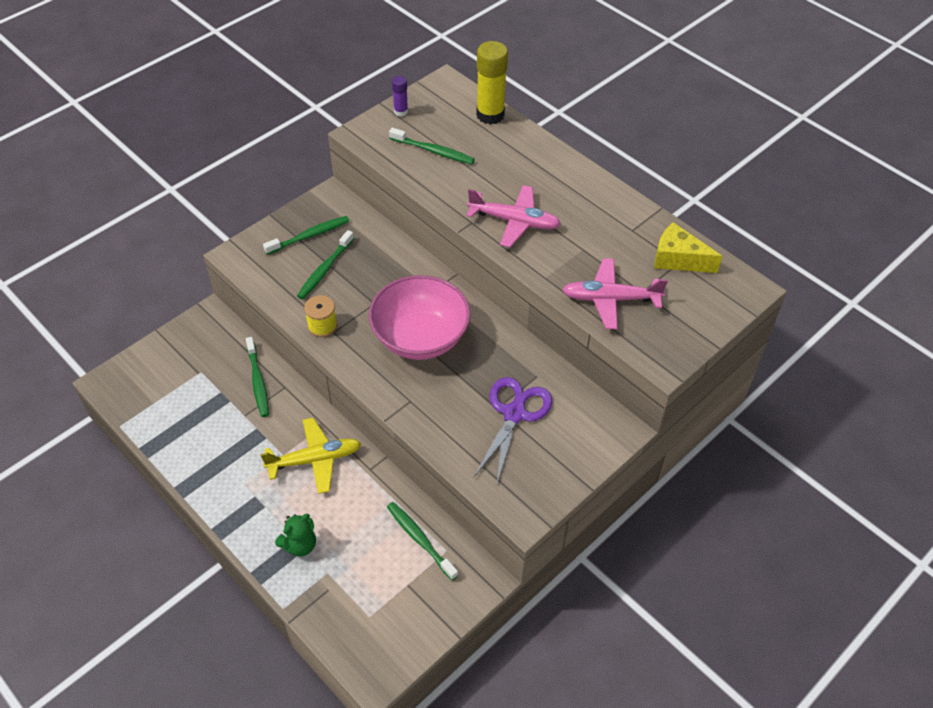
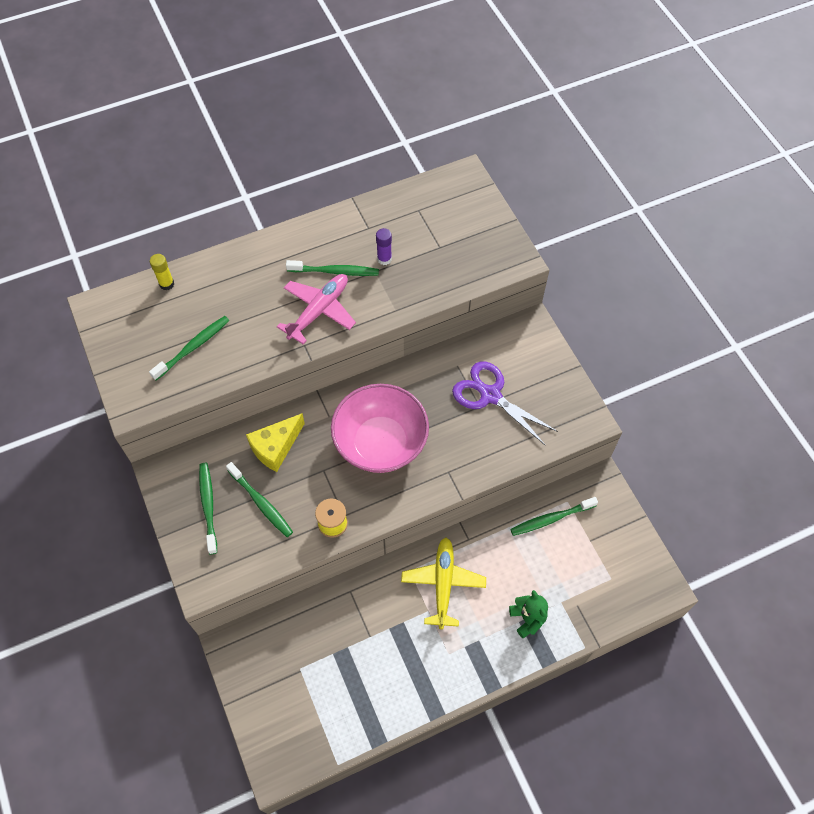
camera: 70 degrees left, 10 degrees up
(258, 381) = (334, 614): green toothbrush -> green toothbrush (335, 271)
(401, 112) = (119, 359): purple glue stick -> purple glue stick (384, 259)
(490, 115) = (167, 284): yellow glue stick -> yellow glue stick, size x0.50
(610, 299) = (439, 271): pink plane -> none
(678, 259) = (415, 209): yellow cheese -> yellow cheese (276, 447)

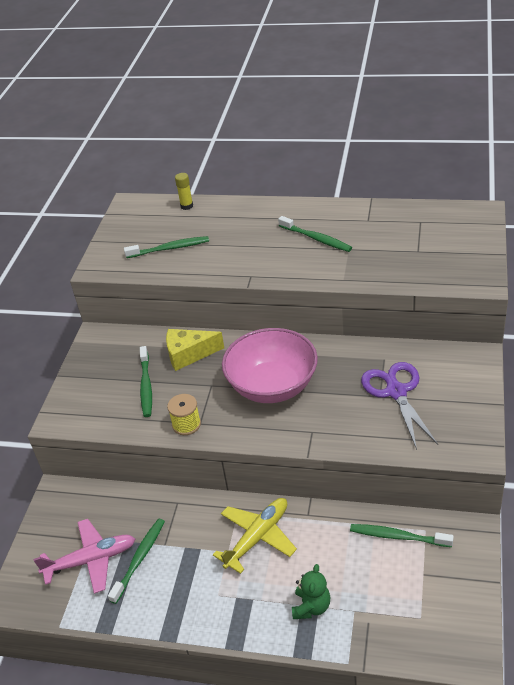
camera: 40 degrees right, 20 degrees down
(208, 506) = (108, 371): green toothbrush -> green toothbrush (139, 559)
(319, 311) = (281, 259): pink plane -> pink plane (91, 560)
(384, 259) = (363, 243): purple glue stick -> none

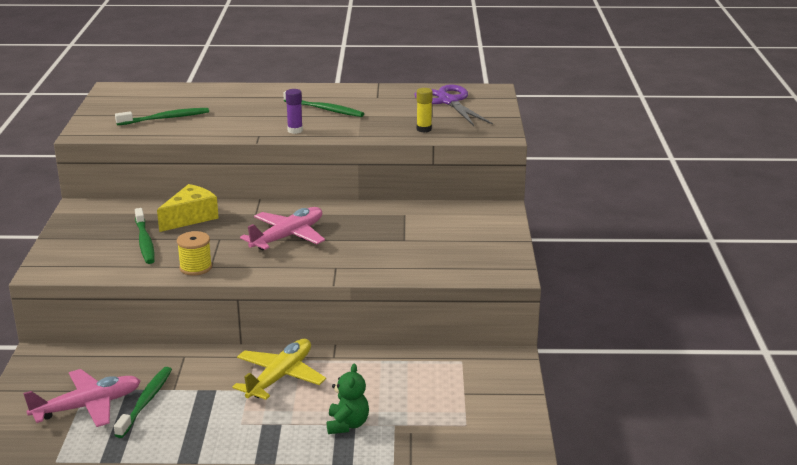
camera: 15 degrees left, 15 degrees down
(186, 206) = (179, 89): yellow glue stick -> yellow glue stick (424, 129)
(189, 354) = (190, 217): yellow cheese -> yellow cheese turned 150 degrees clockwise
(272, 386) = (287, 237): pink bowl -> pink plane
(284, 270) = (295, 130): none -> purple glue stick
(396, 392) = (421, 236): purple scissors -> purple scissors (448, 101)
(398, 536) = (433, 367): green toothbrush -> none

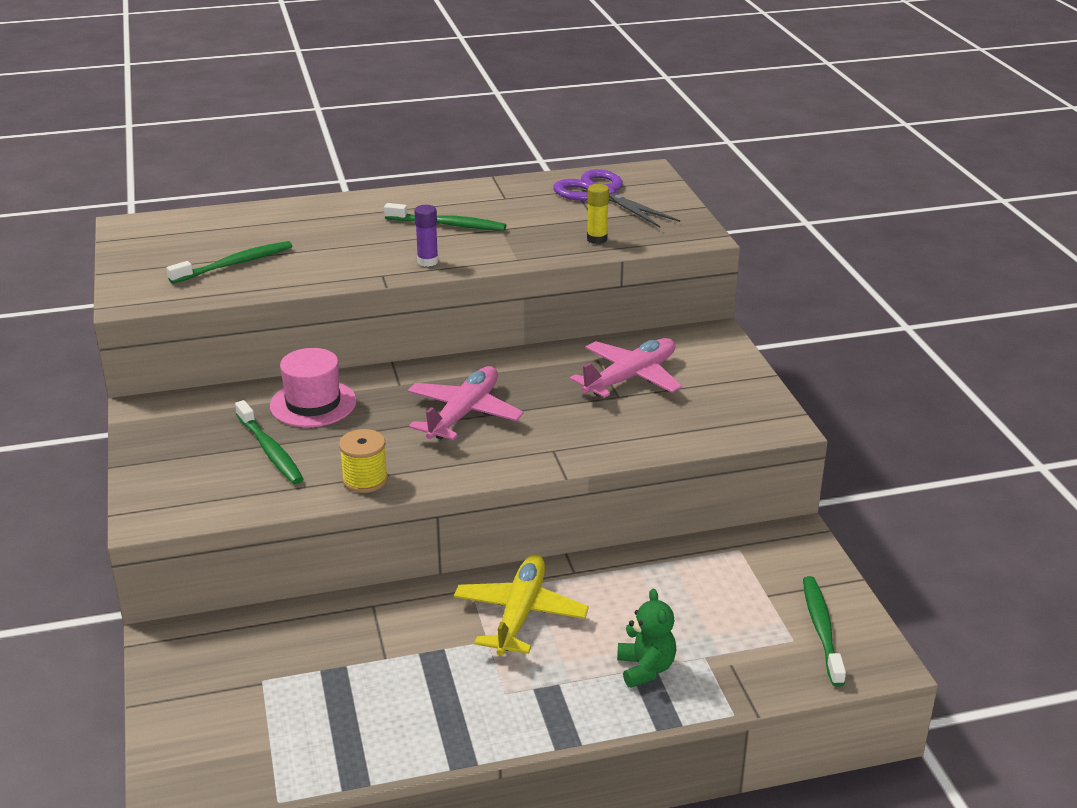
camera: 15 degrees left, 5 degrees up
(87, 406) = (278, 707): pink plane -> pink plane (630, 378)
(146, 402) = (357, 684): green toothbrush -> green toothbrush (821, 629)
(190, 217) = (313, 403): yellow cheese -> pink hat

